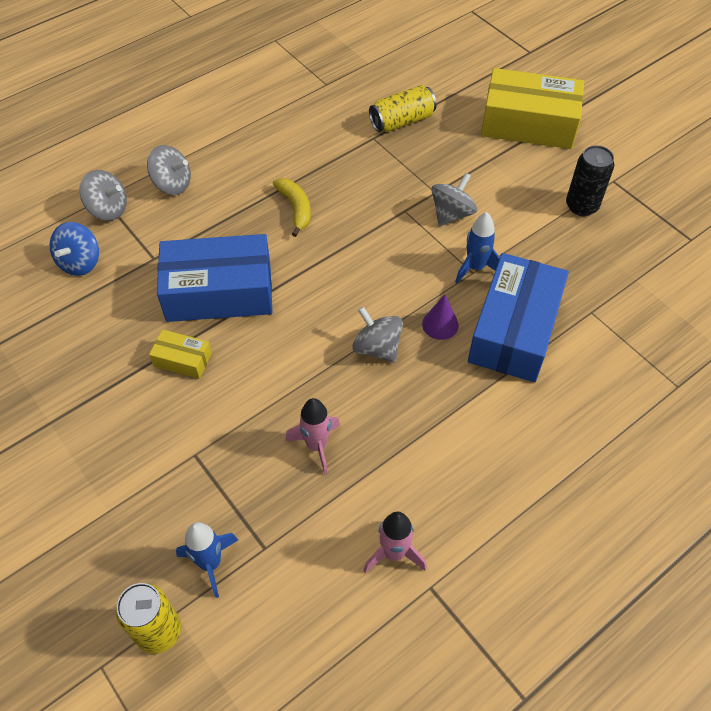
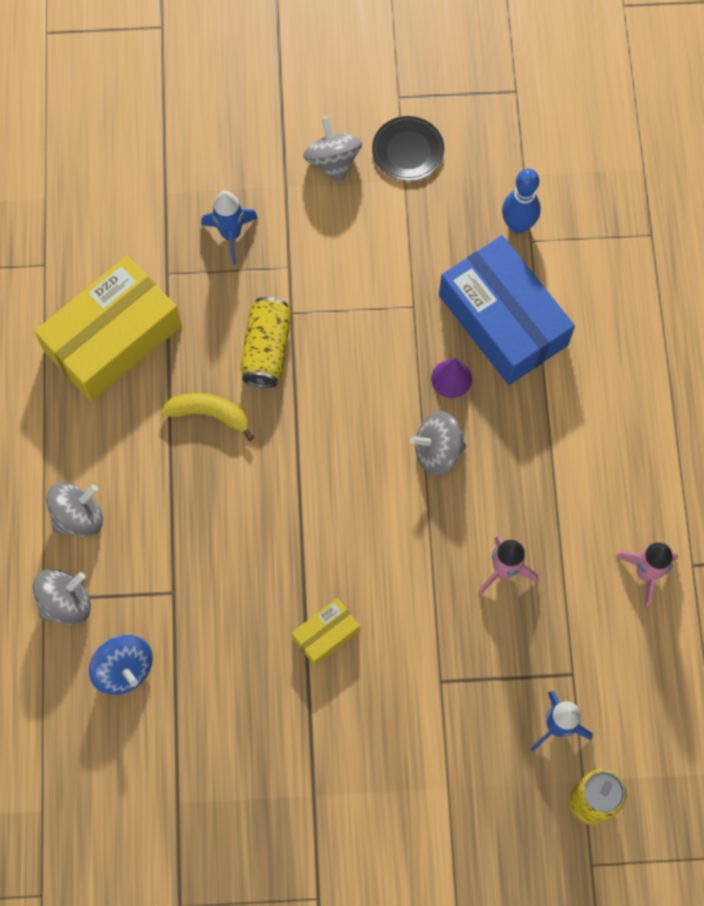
camera: 55 degrees left, 15 degrees up
(219, 292) = (266, 553): blue box -> none
(402, 121) = (164, 228): yellow can -> yellow can (267, 350)
(451, 214) = (328, 273): grey spinning top -> grey spinning top (333, 162)
(475, 268) = (410, 300): blue rocket -> blue rocket (231, 235)
(528, 123) = (265, 111): yellow box -> yellow box (112, 338)
(581, 206) = (408, 150): black can -> black plate
(595, 297) = (517, 225): none -> blue bowling pin

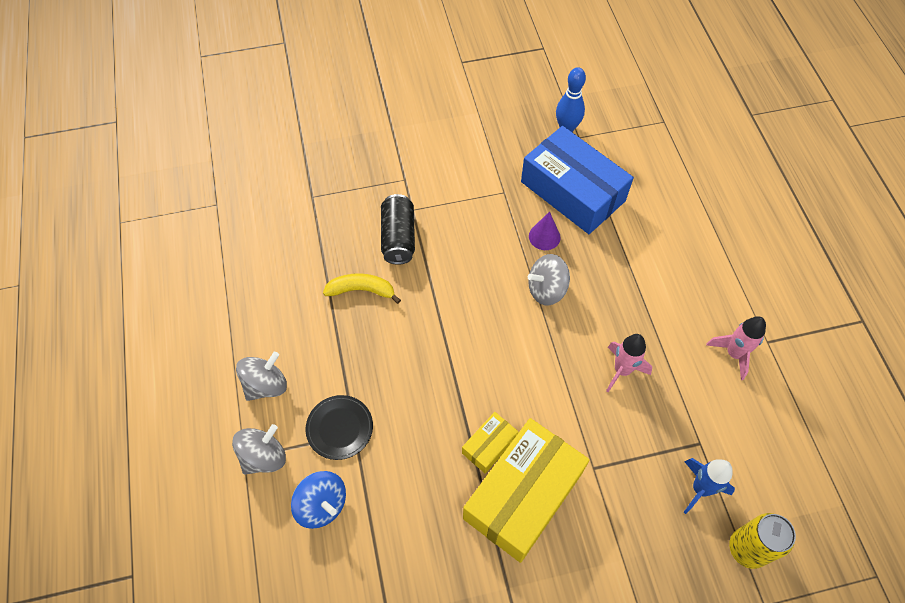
camera: 10 degrees left, 10 degrees down
(112, 338) = (276, 247): yellow box -> yellow box (523, 495)
(231, 235) = (357, 164): blue rocket -> none
(267, 350) = (398, 237): yellow can -> black can
(333, 162) = (423, 107): grey spinning top -> none
(408, 150) = (476, 93): black plate -> black plate (339, 428)

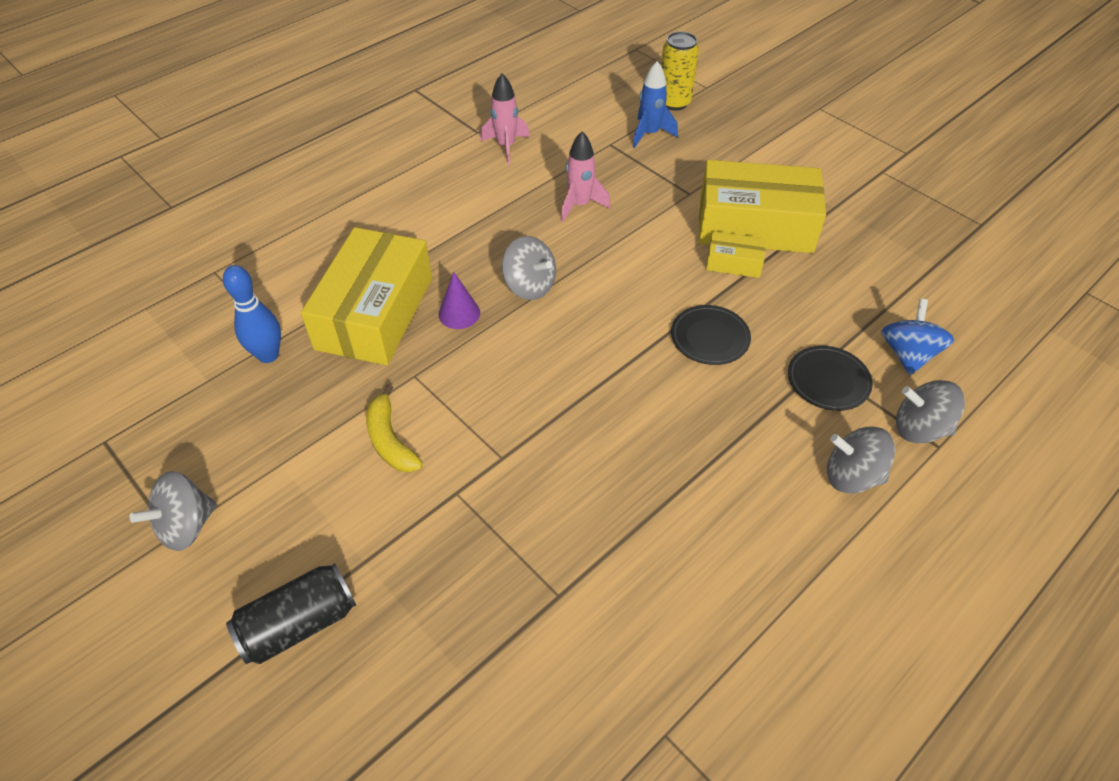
camera: 120 degrees left, 10 degrees down
(362, 290) = (658, 449): yellow banana -> yellow banana (390, 440)
(398, 237) = (556, 450): black can -> black can (299, 624)
(426, 376) = (710, 337): none -> black plate
(463, 68) = (186, 526): none -> grey spinning top
(572, 191) = (375, 313): blue box -> yellow box

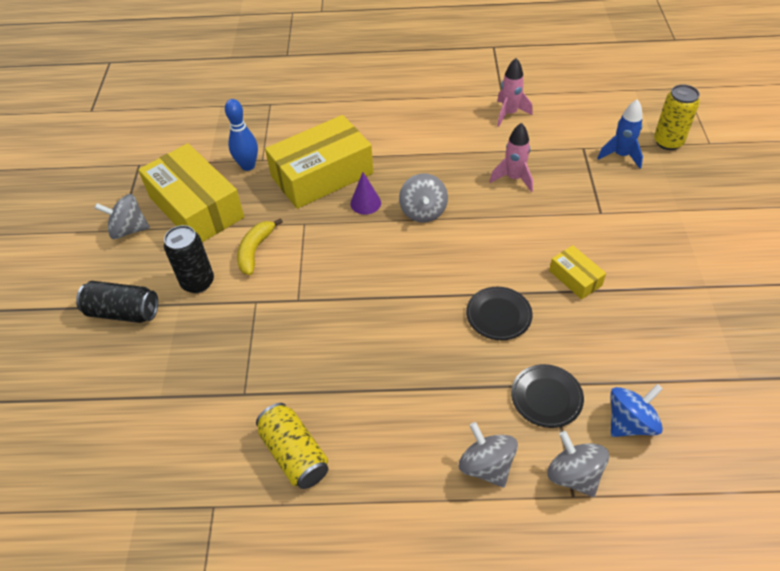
camera: 45 degrees right, 0 degrees up
(359, 521) = (198, 282): none -> black can
(682, 610) = (294, 454): none -> yellow can
(755, 225) = (623, 262): yellow box -> yellow box (196, 207)

